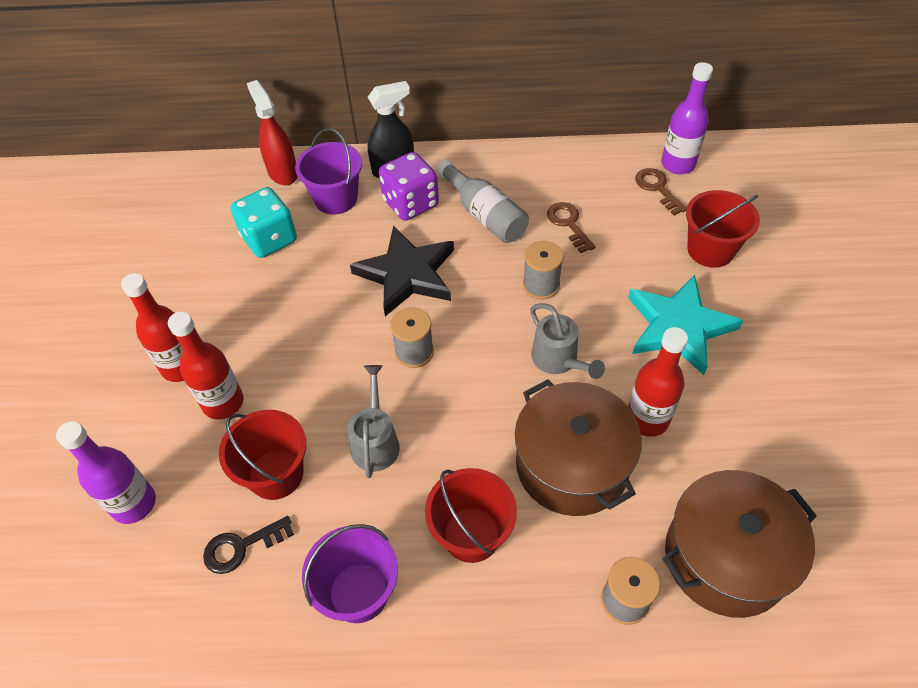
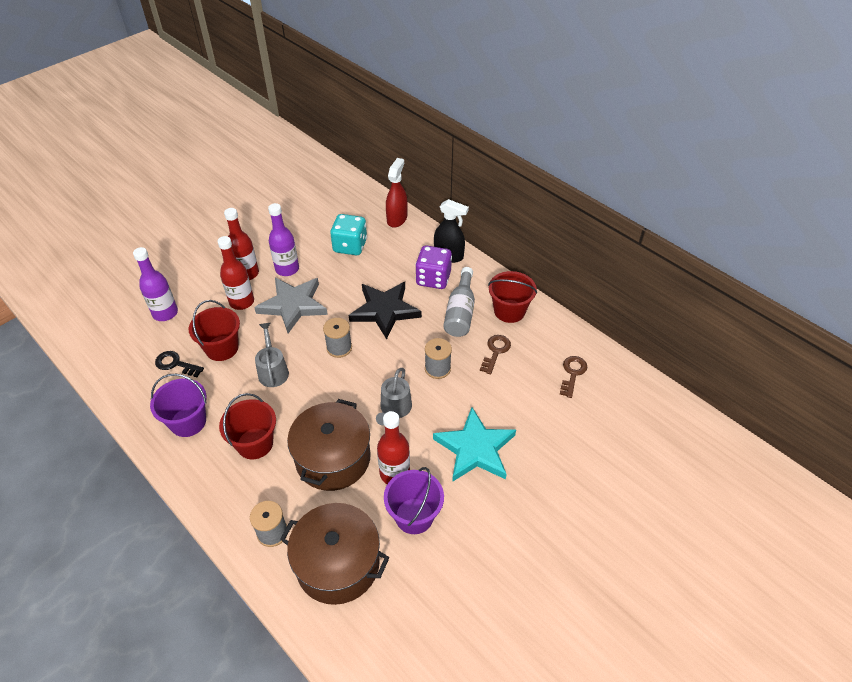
camera: 45 degrees right, 5 degrees down
(295, 353) = (293, 305): none -> grey star
(336, 199) = (403, 250): purple bucket -> purple bucket (414, 516)
(375, 441) = (273, 370): grey watering can -> grey watering can turned 60 degrees counterclockwise
(677, 164) = (605, 371): purple bottle -> purple bottle (287, 269)
(710, 250) = (552, 428): red bucket -> red bucket (509, 311)

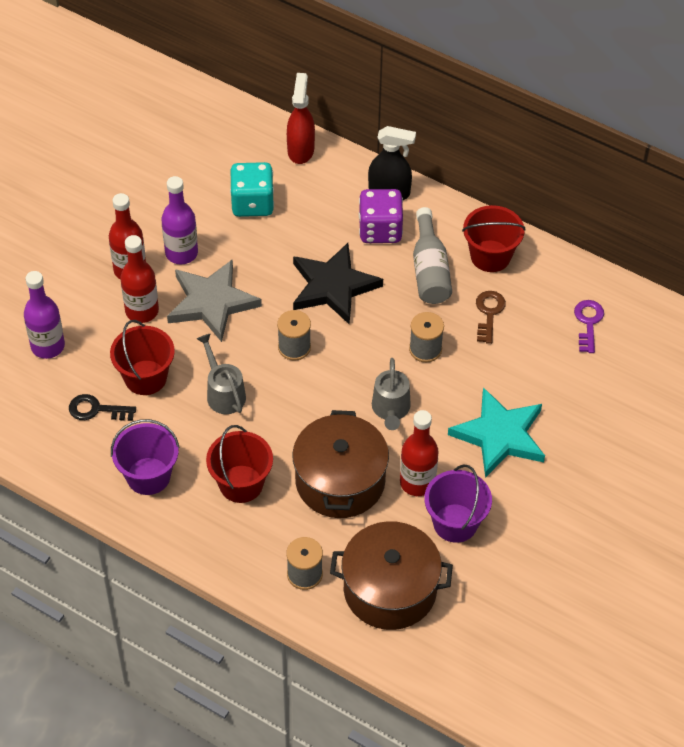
camera: 15 degrees left, 5 degrees up
(572, 373) = (588, 323): brown key -> purple key

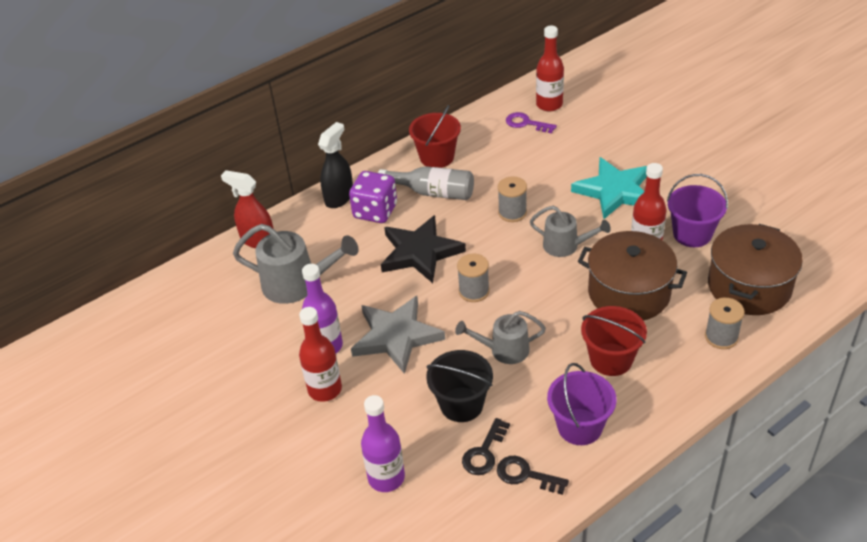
camera: 65 degrees left, 10 degrees down
(81, 447) = (526, 475): none -> black key
(142, 311) = (380, 390): red bottle -> red bottle (549, 104)
(145, 377) = (461, 404): red bucket -> black bucket
(252, 203) = (298, 284): turquoise dice -> grey watering can
(489, 313) = (493, 170): brown key -> none

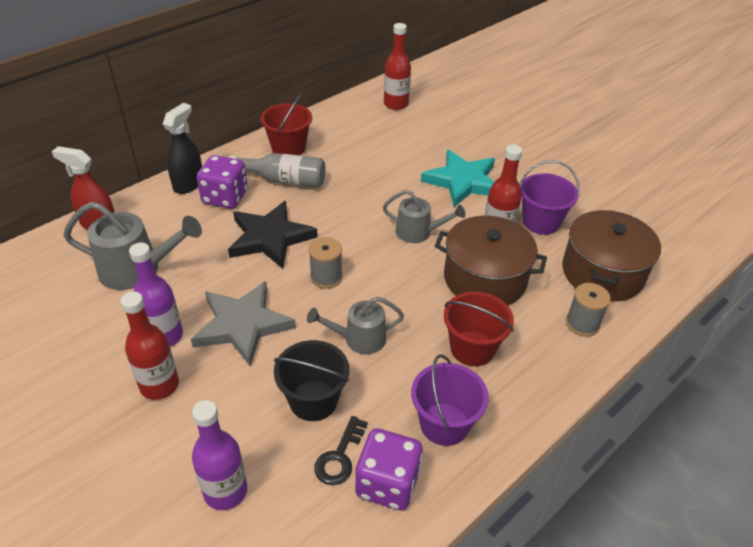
camera: 10 degrees left, 0 degrees up
(512, 213) = (364, 200): grey spool -> none
(526, 123) = (375, 120): purple key -> none
(526, 475) = (387, 483): black key -> purple dice

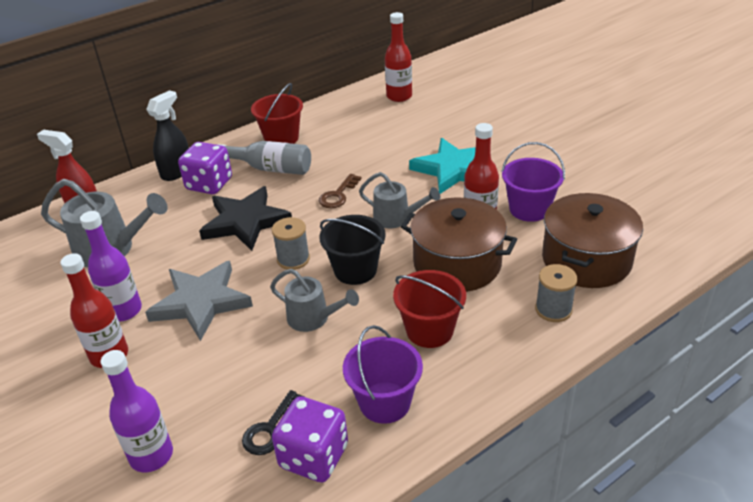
camera: 10 degrees right, 5 degrees down
(313, 400) = (256, 375): black bucket -> black bucket (355, 270)
(357, 208) = (338, 195): none -> brown key
(358, 339) = (313, 318): grey watering can -> grey watering can turned 150 degrees counterclockwise

